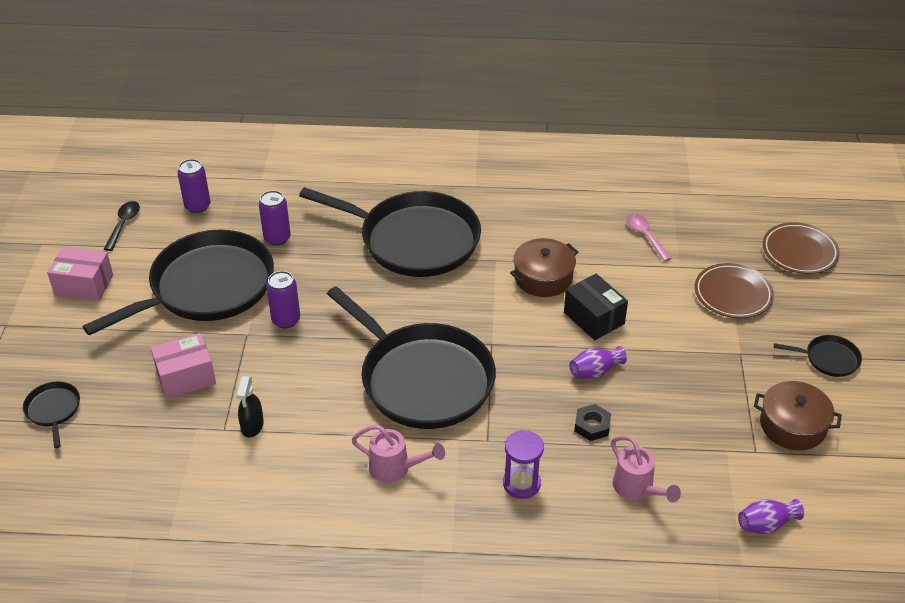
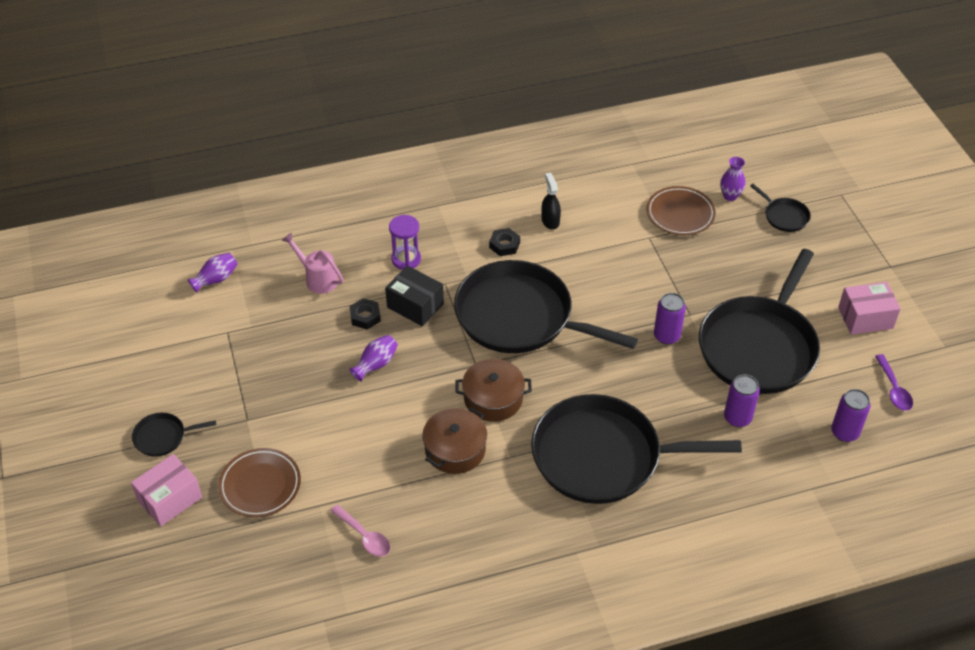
camera: 160 degrees right, 5 degrees up
(88, 454) = (730, 196): none -> purple vase
(124, 224) = (893, 389): black spoon -> purple spoon
(186, 377) = (709, 266): pink box -> pink box (170, 499)
(252, 426) = (630, 245): black spray bottle -> black spray bottle (550, 221)
(395, 468) = (504, 245): pink watering can -> black nut
(594, 318) = (392, 417): black box -> black box (415, 305)
(792, 425) = (196, 362): brown pot -> brown pot (493, 399)
(799, 252) = (191, 565): brown plate -> brown plate (680, 214)

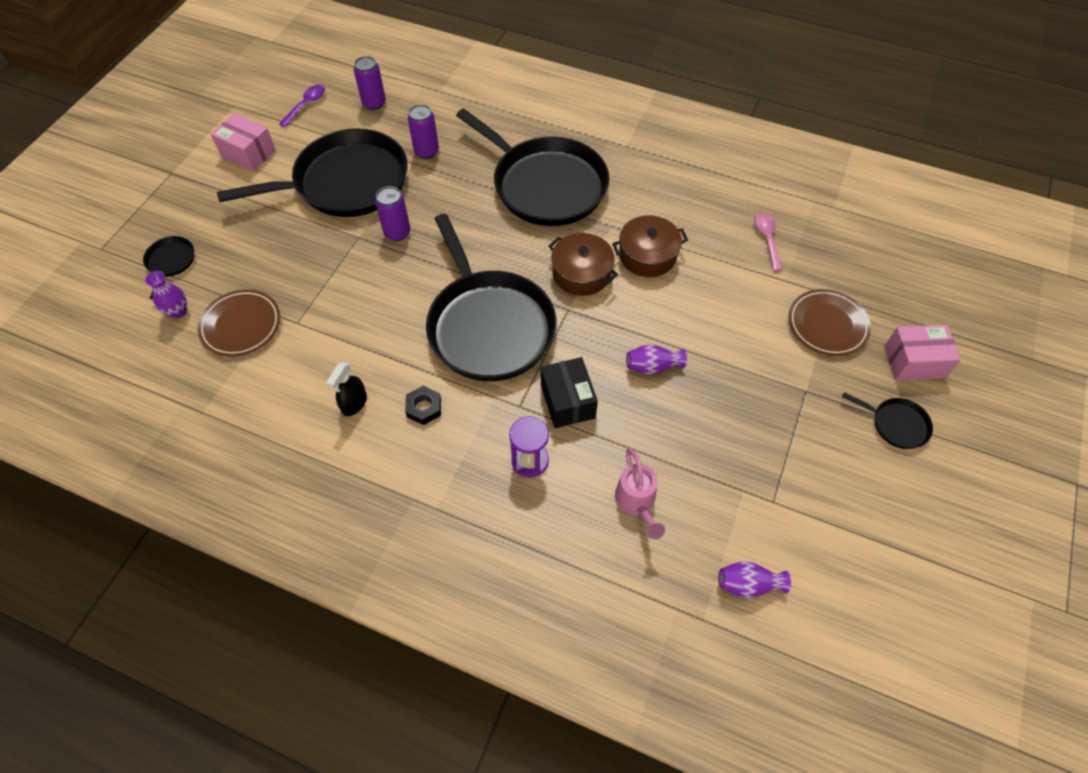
camera: 140 degrees left, 10 degrees up
(365, 316) = (623, 422): black nut -> none

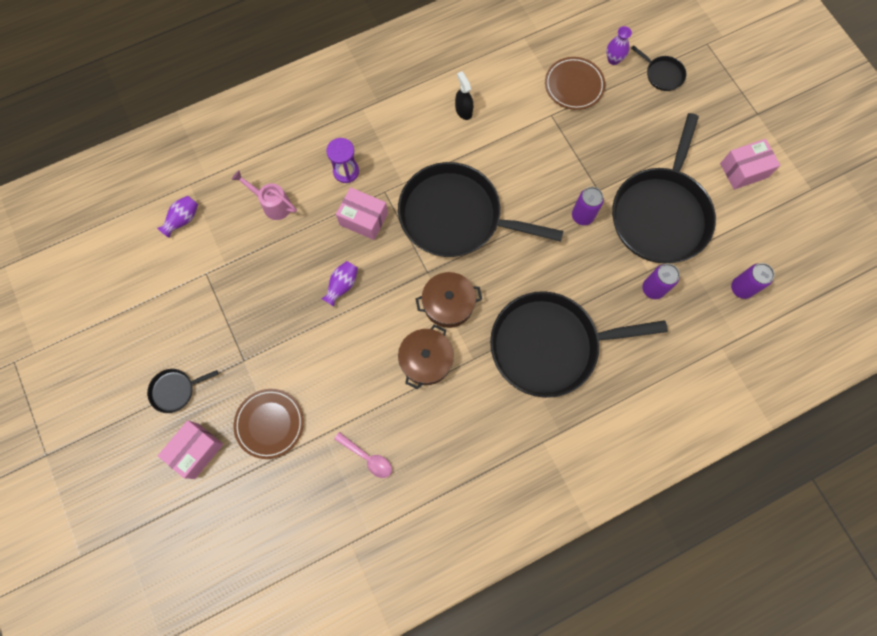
camera: 130 degrees right, 15 degrees up
(306, 105) = (775, 239): purple spoon -> none
(424, 408) = (428, 142): black nut -> none
(567, 401) = (363, 219): black box -> pink box

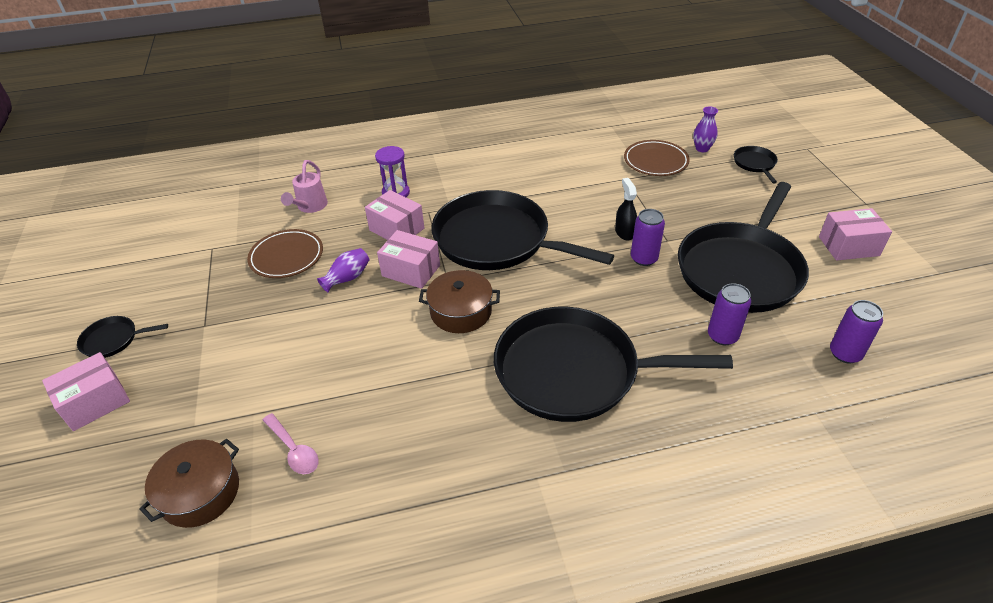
camera: 15 degrees right, 30 degrees down
(183, 219) = (216, 206): purple vase -> none
(270, 424) = (196, 391): brown plate -> brown plate (286, 257)
(273, 204) = (310, 207): pink watering can -> pink watering can turned 120 degrees counterclockwise
(393, 266) = (411, 270): none -> pink box
(426, 360) = (413, 360): brown pot -> brown pot (200, 492)
(463, 110) = (534, 165): black spray bottle -> black spray bottle (624, 232)
(662, 74) = (755, 164): black pan -> black pan turned 150 degrees counterclockwise

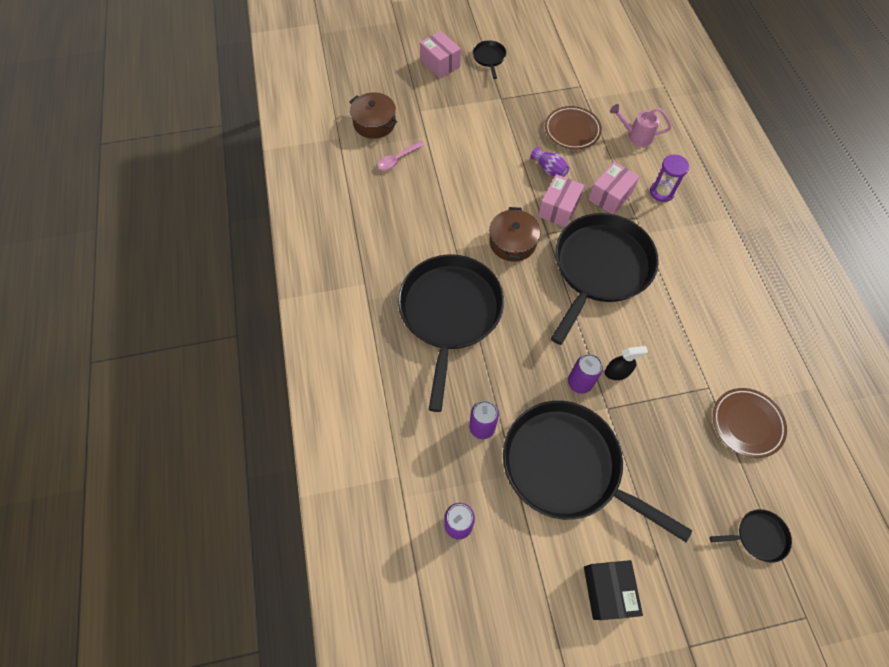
camera: 90 degrees right, 20 degrees up
(702, 149) = (783, 482): purple vase -> none
(848, 246) = (607, 590): pink box -> black box

